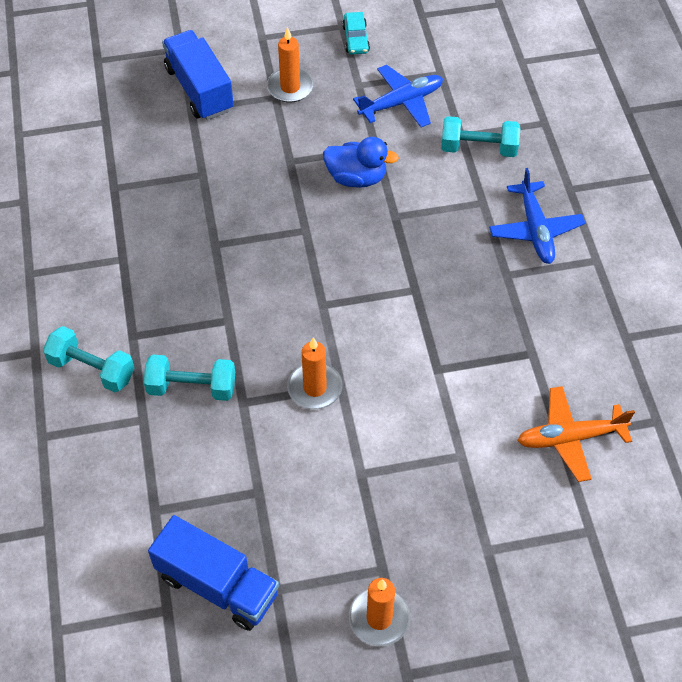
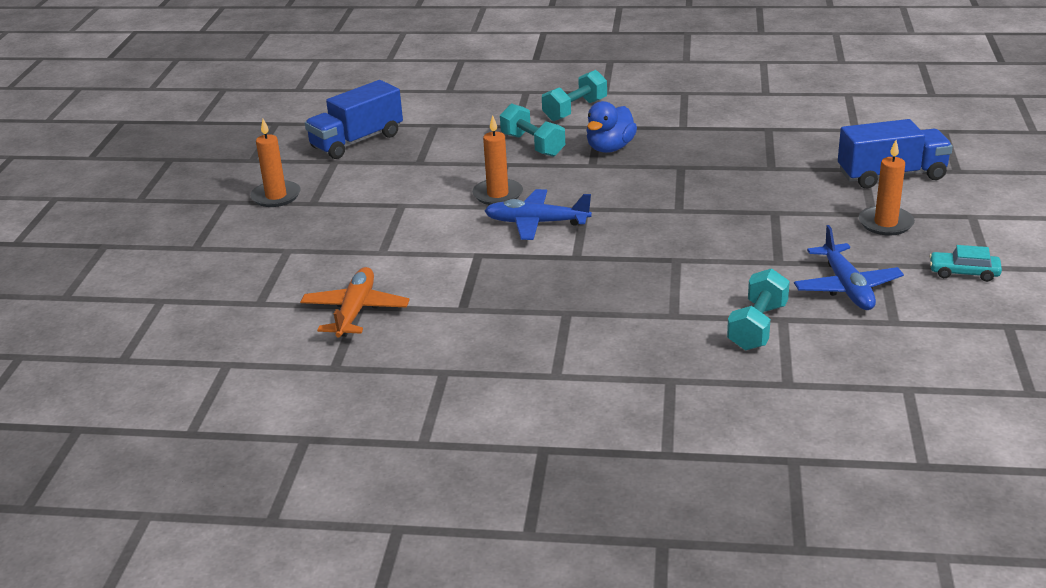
camera: 110 degrees right, 25 degrees down
(192, 387) = (532, 145): turquoise dumbbell -> turquoise dumbbell turned 60 degrees counterclockwise
(356, 178) = (738, 245): blue duck -> blue duck (610, 148)
(535, 230) = (618, 342): blue plane -> blue plane (536, 223)

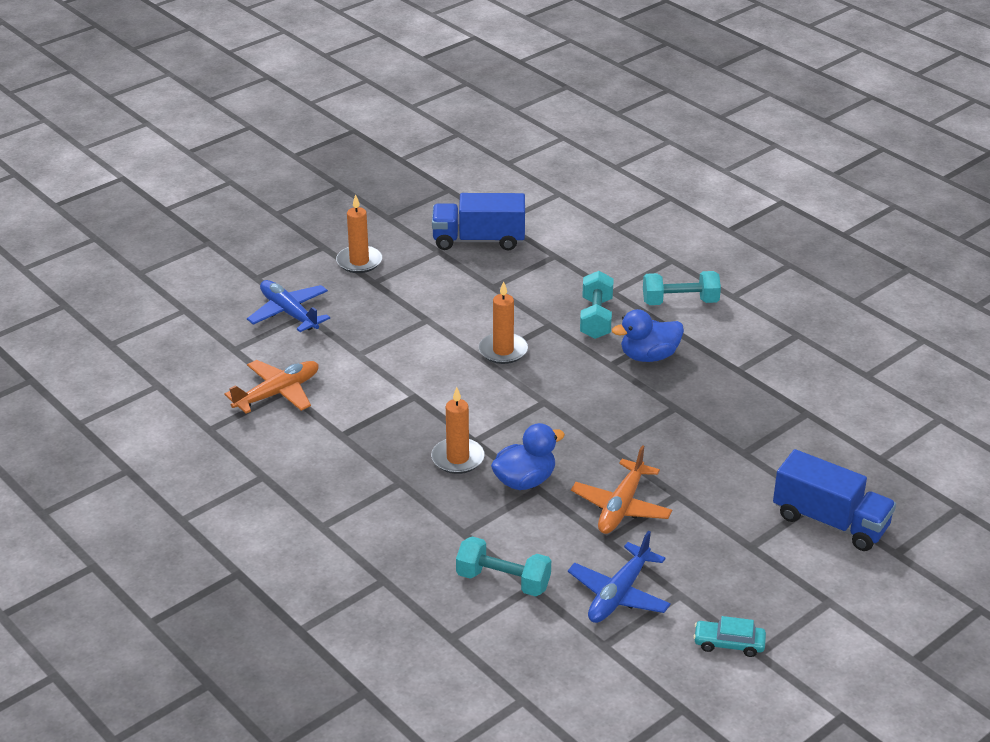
camera: 40 degrees right, 5 degrees up
(536, 223) = (491, 393): blue plane -> blue plane (289, 313)
(658, 260) = (525, 481): none -> blue duck
(752, 238) = (621, 507): none -> orange plane
(757, 327) = (503, 581): turquoise dumbbell -> turquoise dumbbell turned 45 degrees clockwise
(885, 223) = (745, 561): orange candle -> orange candle (457, 458)
(964, 272) = (729, 643): turquoise car -> turquoise car turned 45 degrees counterclockwise

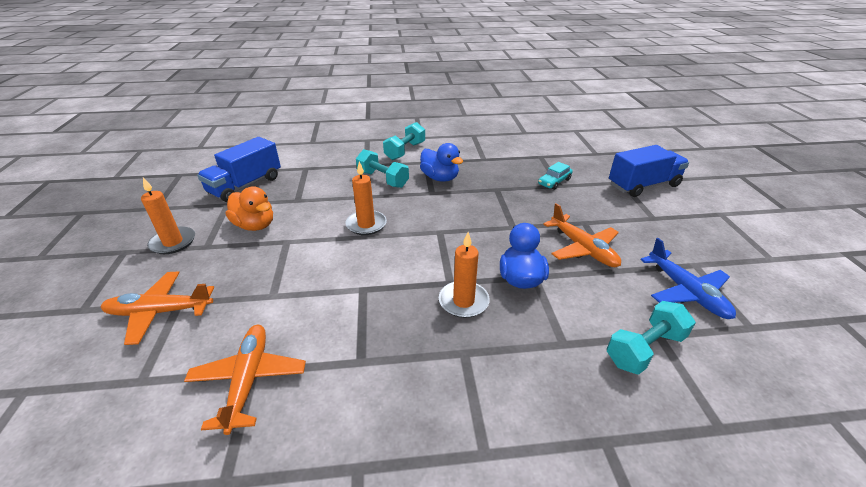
camera: 55 degrees left, 0 degrees up
(289, 313) = (160, 312): blue plane -> orange plane
(428, 288) = (255, 225): none -> orange duck
(649, 356) = (440, 178): blue duck -> blue duck turned 60 degrees counterclockwise
(729, 643) = (759, 266): turquoise car -> turquoise car (554, 182)

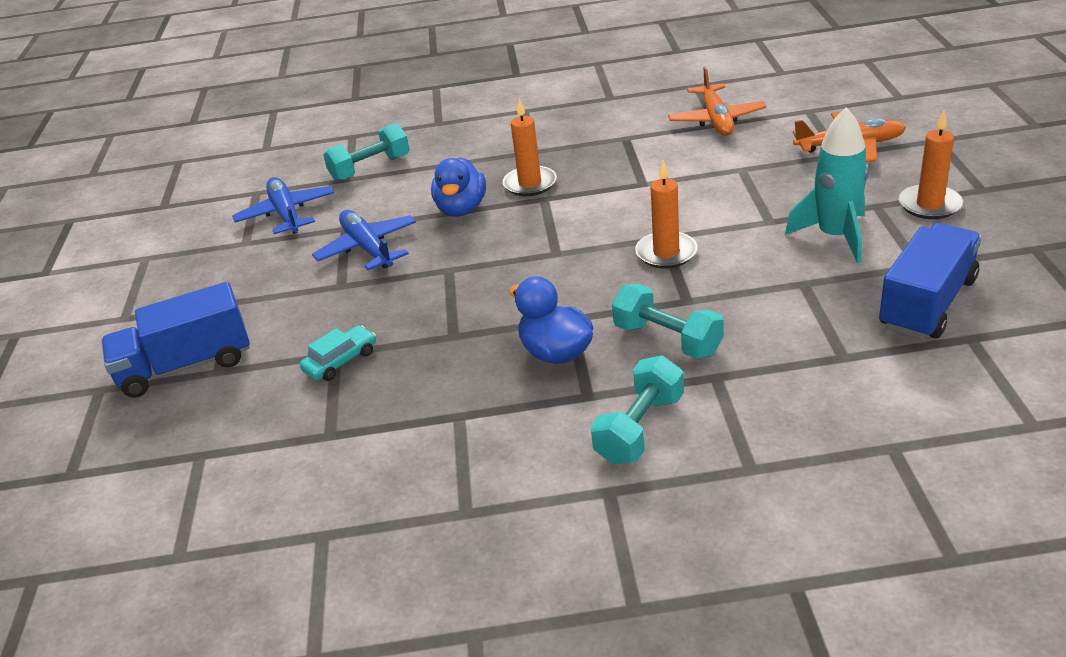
camera: 175 degrees left, 0 degrees up
(255, 225) = (835, 237): orange duck -> turquoise rocket
(582, 248) = (368, 248): orange plane -> blue plane

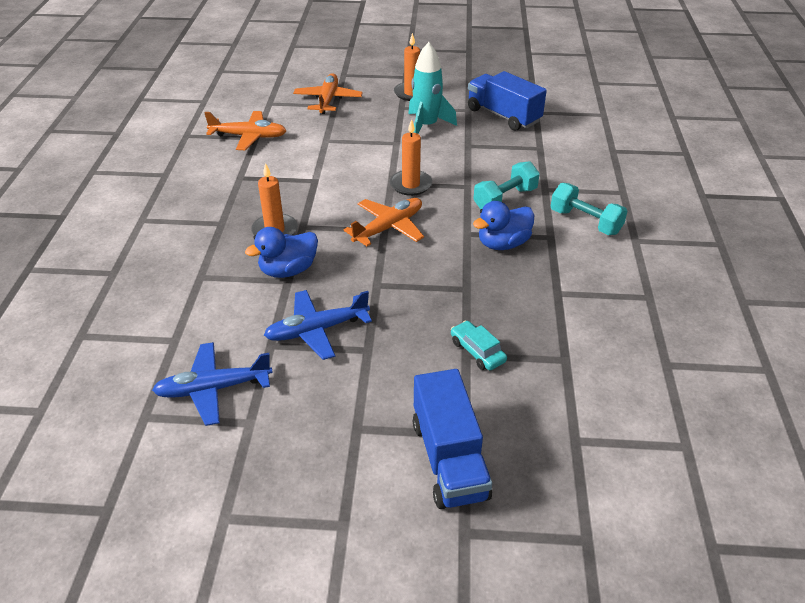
camera: 85 degrees left, 5 degrees up
(370, 168) = (167, 323): turquoise dumbbell -> none
(461, 209) = (288, 270): blue duck -> blue duck turned 135 degrees clockwise
(561, 255) = (388, 227): none -> orange plane

